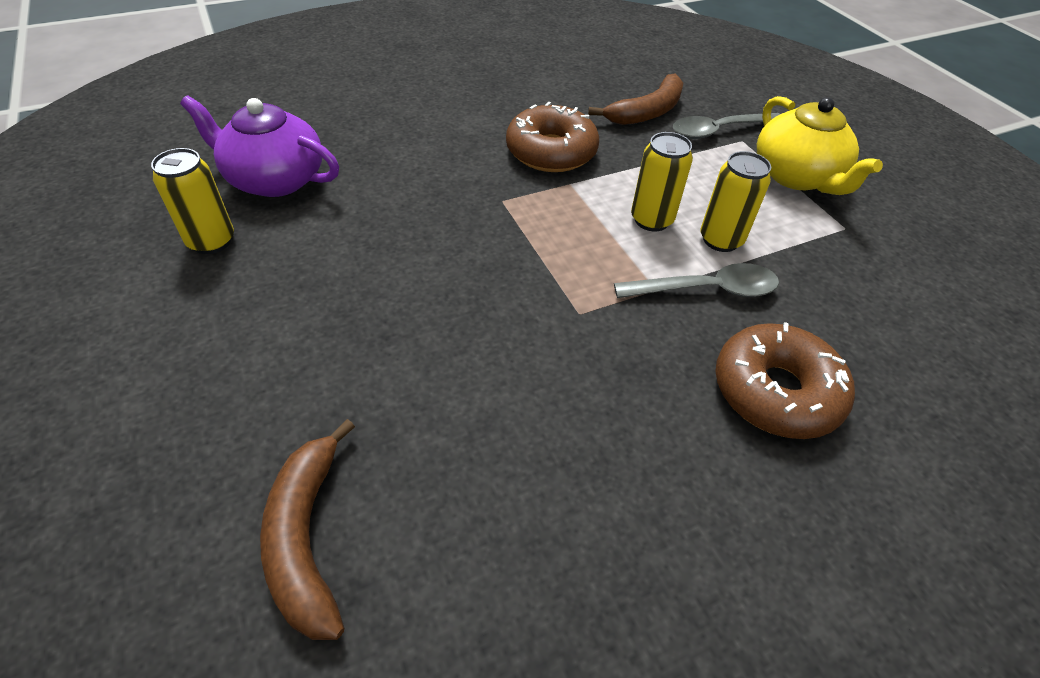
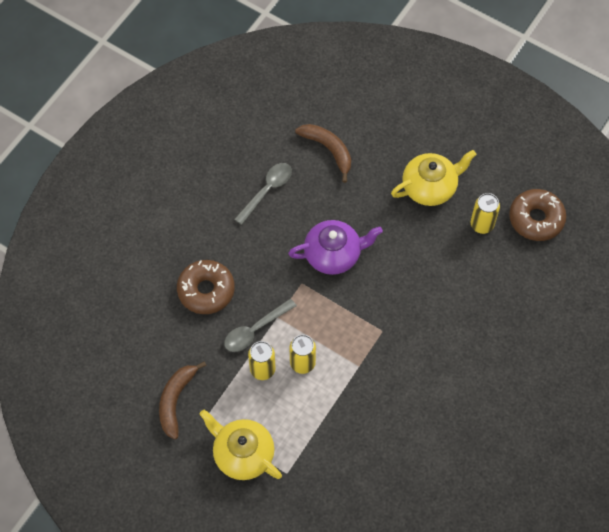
camera: 150 degrees right, 15 degrees up
(209, 336) = (430, 187): none -> yellow teapot
(275, 179) = (499, 275): purple teapot -> purple teapot (333, 254)
(551, 152) = (386, 387): brown donut -> brown donut (536, 219)
(647, 112) = (357, 467): brown banana -> brown banana (176, 400)
(719, 131) = (304, 475): grey spoon -> grey spoon (267, 190)

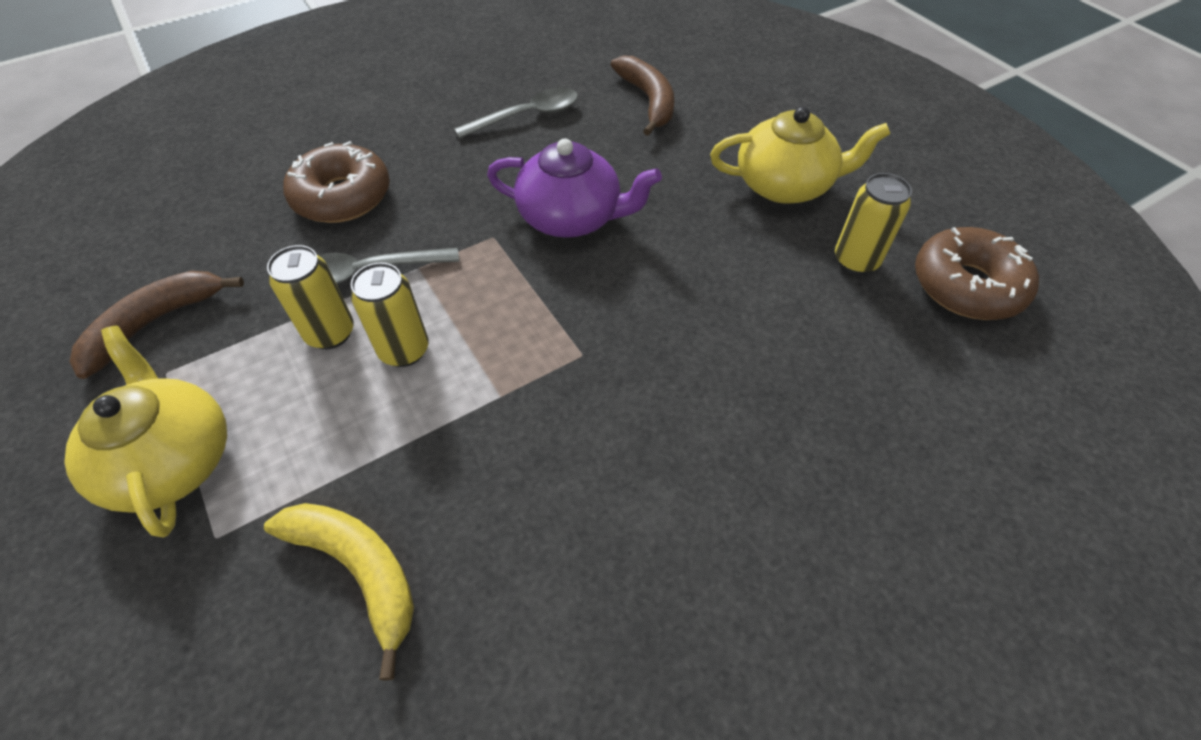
camera: 25 degrees right, 10 degrees down
(351, 459) = (358, 570): none -> yellow banana

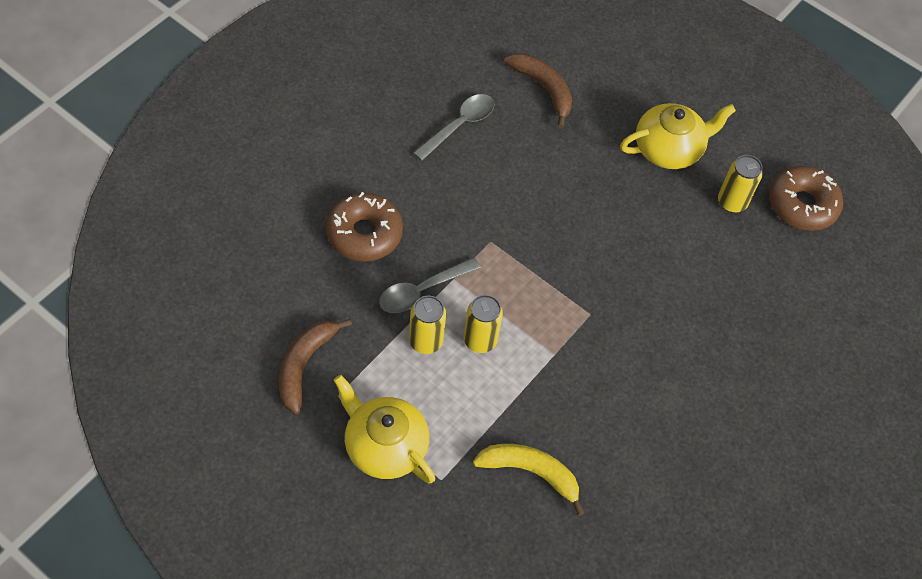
camera: 25 degrees left, 5 degrees up
(571, 217) = (536, 212): purple teapot -> none

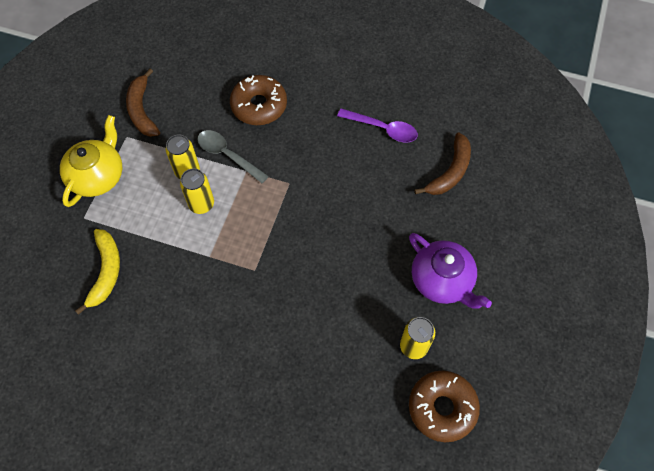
camera: 75 degrees right, 5 degrees up
(304, 365) = (142, 110): brown banana -> brown banana turned 105 degrees counterclockwise
(459, 125) = (383, 129): grey spoon -> purple spoon
(669, 149) = (442, 280): yellow teapot -> purple teapot

